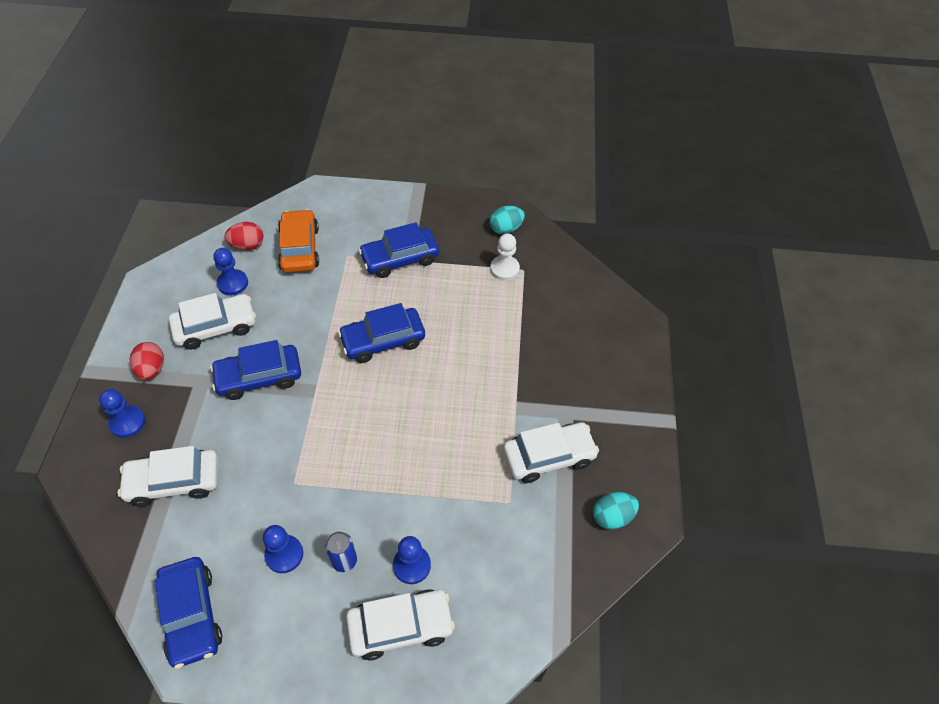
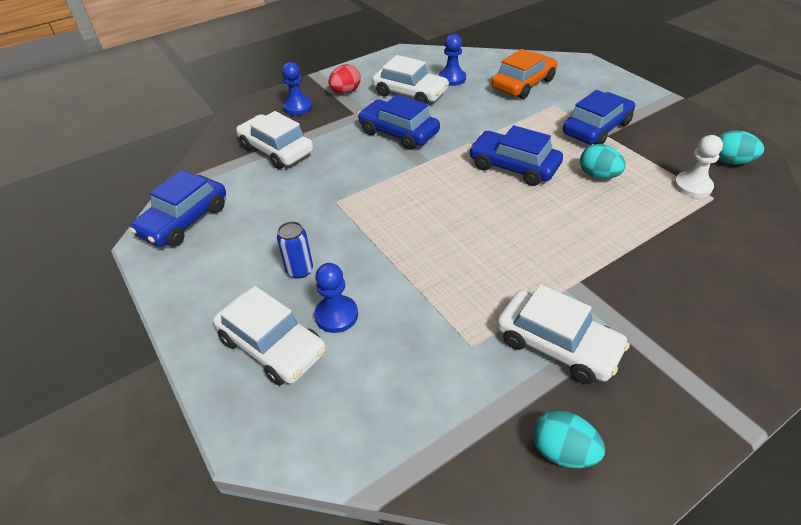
camera: 55 degrees right, 10 degrees down
(247, 245) = (489, 65): red egg -> none
(284, 554) = (273, 234): blue pawn -> none
(400, 259) = (596, 128): blue car -> blue car turned 105 degrees clockwise
(444, 304) = (598, 175): none -> turquoise egg

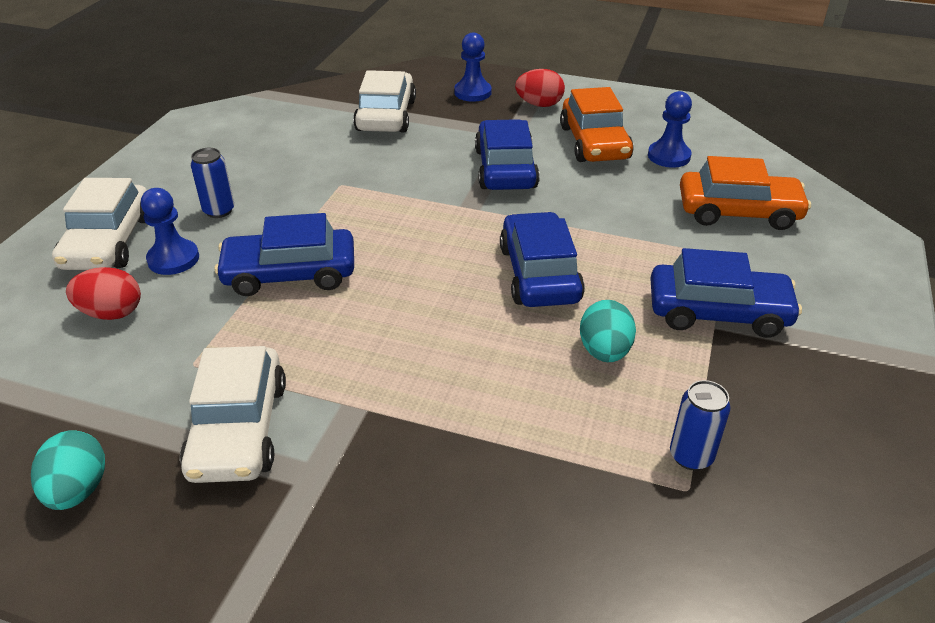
camera: 50 degrees right, 5 degrees down
(184, 220) = (233, 122): blue car -> blue car (290, 274)
(371, 372) = (111, 313): none -> red egg
(410, 93) = (594, 143): white car -> orange car
(692, 186) = (691, 456): white pawn -> blue can
(730, 161) = (816, 483): turquoise egg -> none

